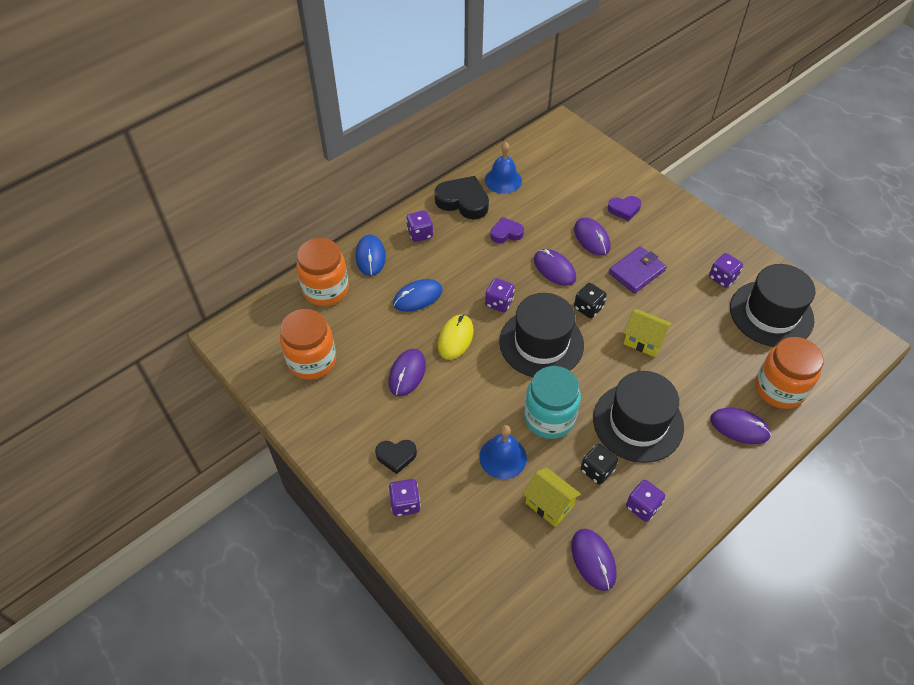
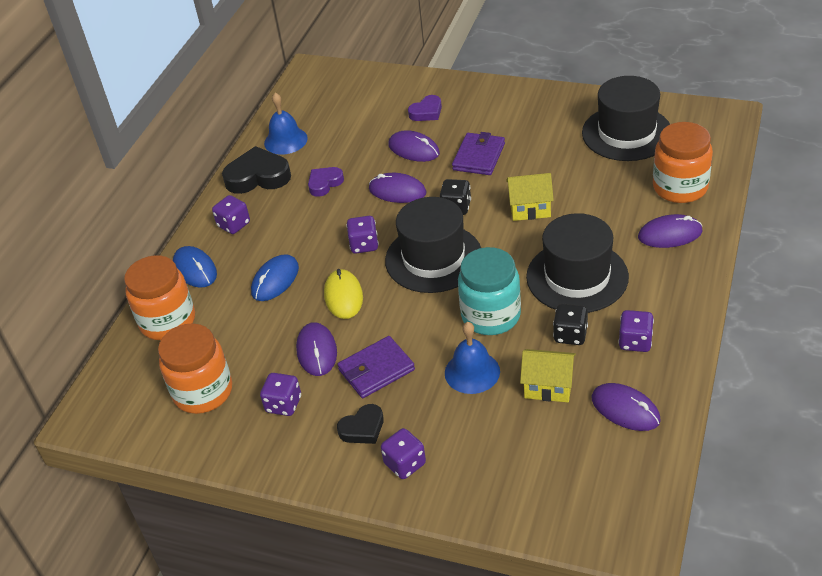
camera: 25 degrees left, 10 degrees down
(437, 414) = (376, 370): none -> purple wallet
(722, 278) = (561, 125): purple dice -> purple dice (283, 404)

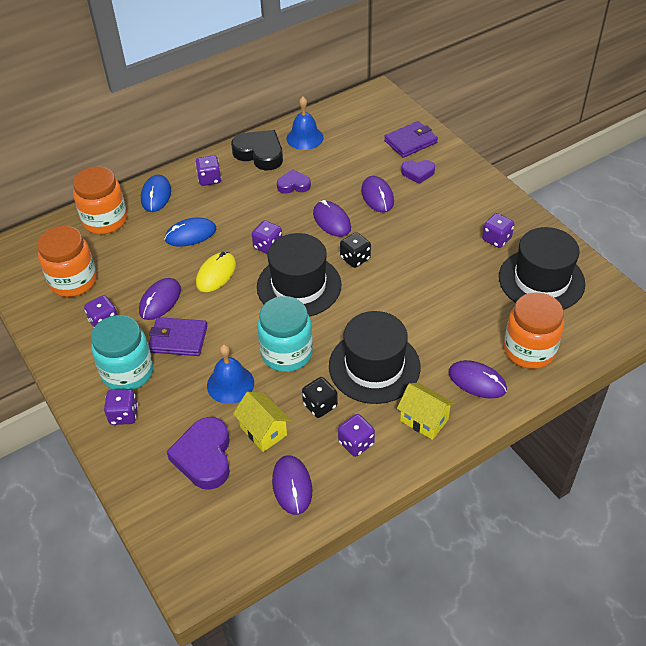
camera: 35 degrees right, 5 degrees up
(363, 428) = (127, 372): black heart -> turquoise jar
(478, 157) = (413, 230): purple wallet -> purple wallet (410, 142)
(523, 442) = (204, 457): none -> purple heart
(530, 209) = (402, 293): yellow house -> yellow house (424, 420)
(555, 124) = (496, 239): none -> purple dice

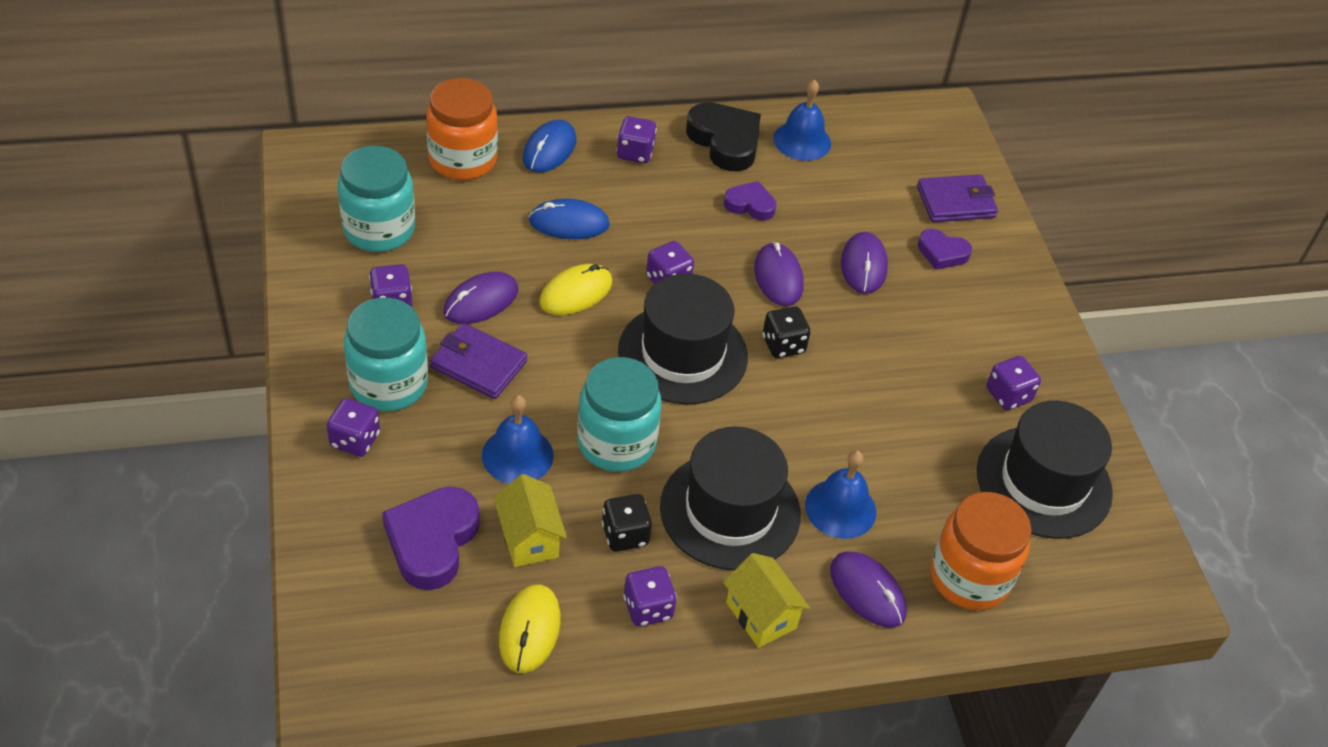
camera: 15 degrees right, 0 degrees up
(73, 281) = (379, 229): orange jar -> turquoise jar
(292, 486) = (529, 630): purple mouse -> yellow mouse
(437, 340) = (840, 508): none -> blue bell

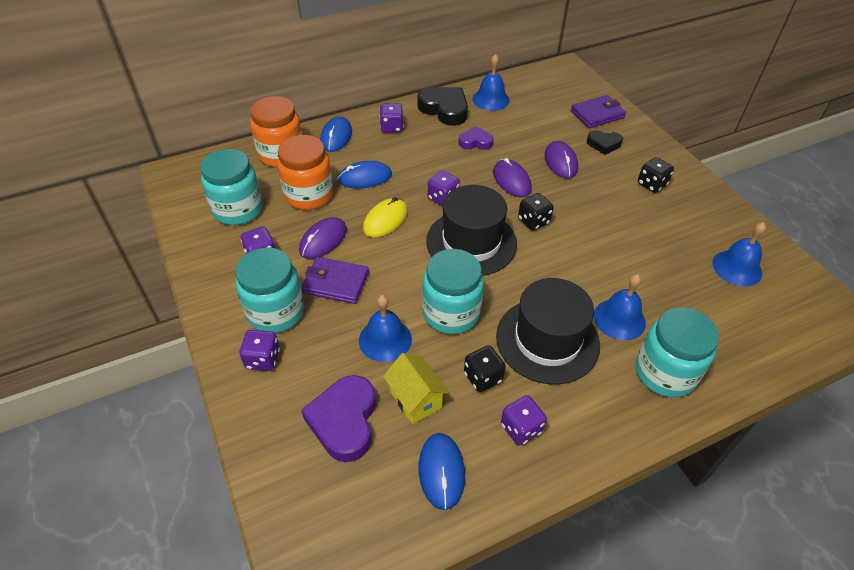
camera: 10 degrees left, 0 degrees up
(529, 630) = (441, 471): yellow mouse -> blue mouse
(761, 615) = (602, 411): yellow house -> none
(867, 591) = (665, 373): purple mouse -> turquoise jar
(942, 253) = (604, 144): purple heart -> black heart
(969, 577) = (725, 344): orange jar -> orange jar (309, 195)
(983, 332) = (651, 184): none -> black dice
(1008, 395) = (686, 219): purple dice -> none
(1043, 482) = (737, 268): black hat -> blue bell

